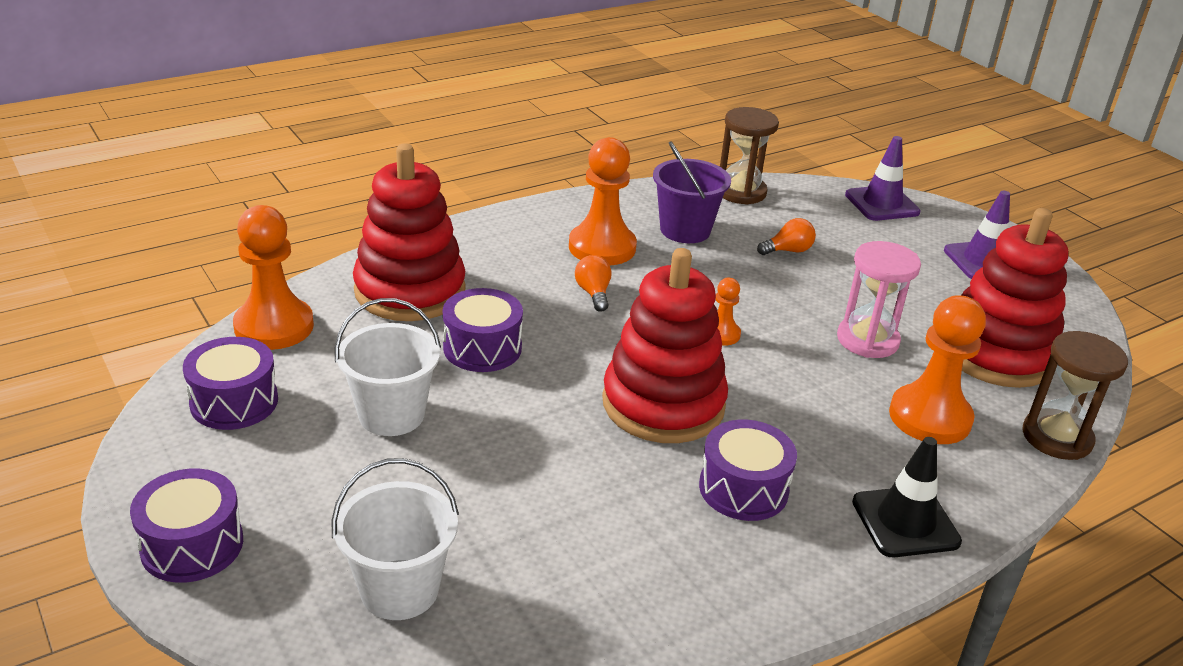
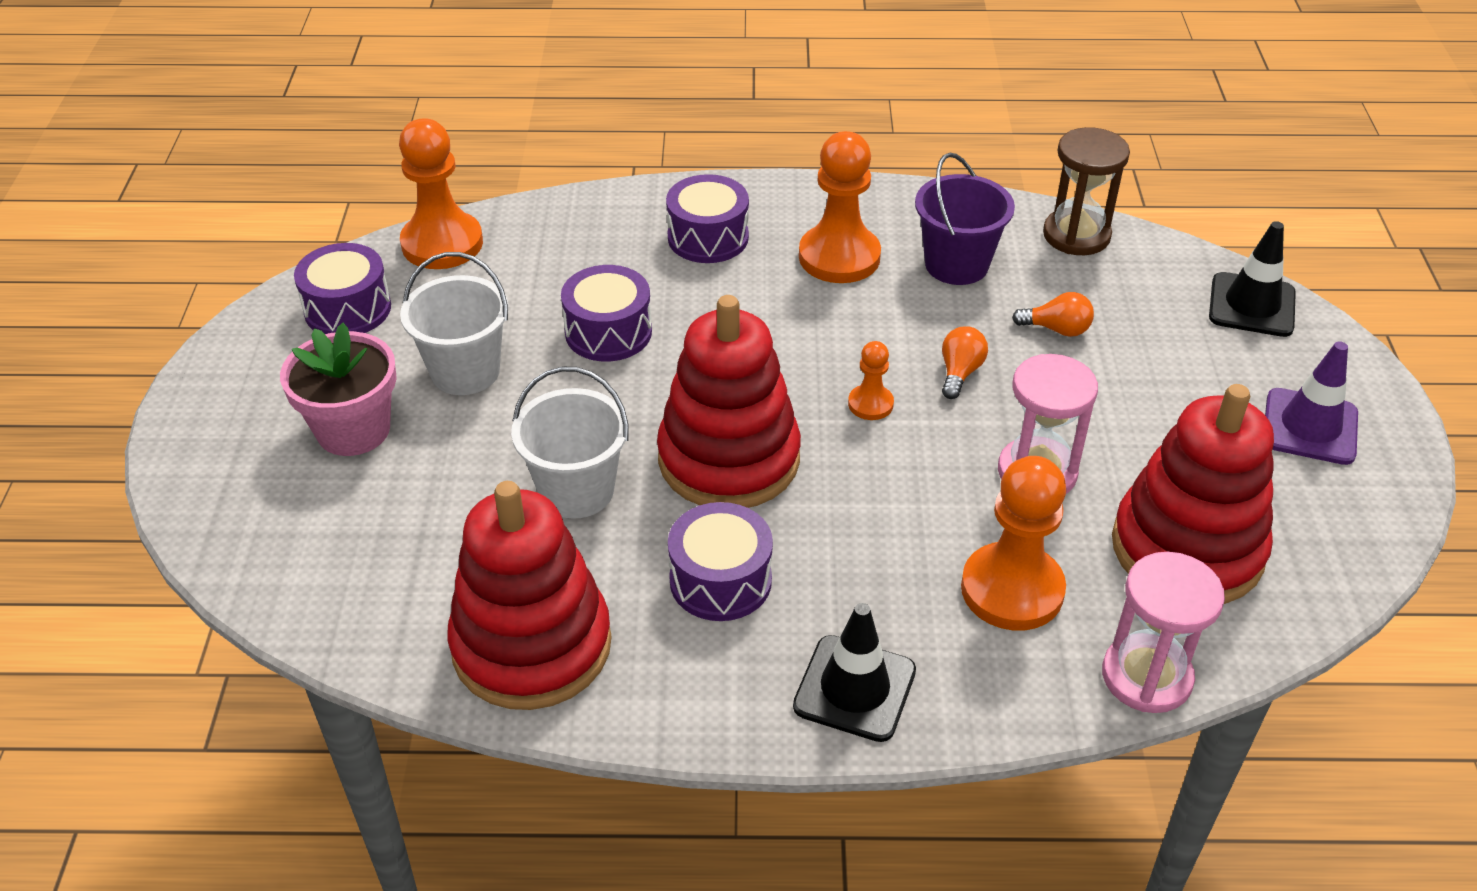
camera: 35 degrees right, 10 degrees up
(192, 545) = (211, 430): purple drum -> purple drum (708, 237)
(335, 494) = (353, 430): none -> pink flower pot
(399, 589) = (328, 540): white bucket -> white bucket (576, 491)
(410, 291) = (596, 245): red stacking toy -> red stacking toy (532, 645)
(593, 293) = (777, 309): orange light bulb -> orange light bulb (960, 372)
(882, 204) = (1251, 305): purple traffic cone -> black traffic cone
(1057, 437) = (1146, 676): brown hourglass -> pink hourglass

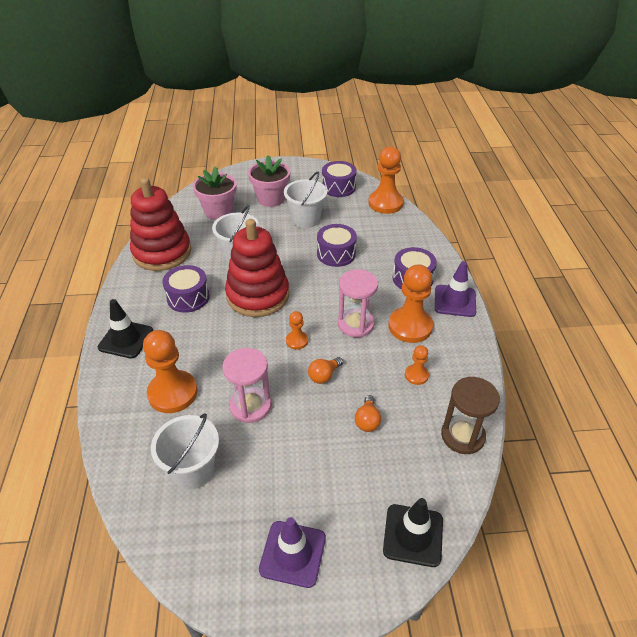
camera: 85 degrees right, 0 degrees up
(376, 534) = (218, 211): none -> pink flower pot
(777, 197) = (455, 301): none -> purple traffic cone
(956, 264) = (416, 375): purple bucket -> orange pawn
(960, 372) = (324, 375): orange light bulb -> orange light bulb turned 120 degrees clockwise
(1146, 676) = (112, 443): pink hourglass -> pink hourglass (355, 324)
(1187, 549) = (193, 470): red stacking toy -> white bucket

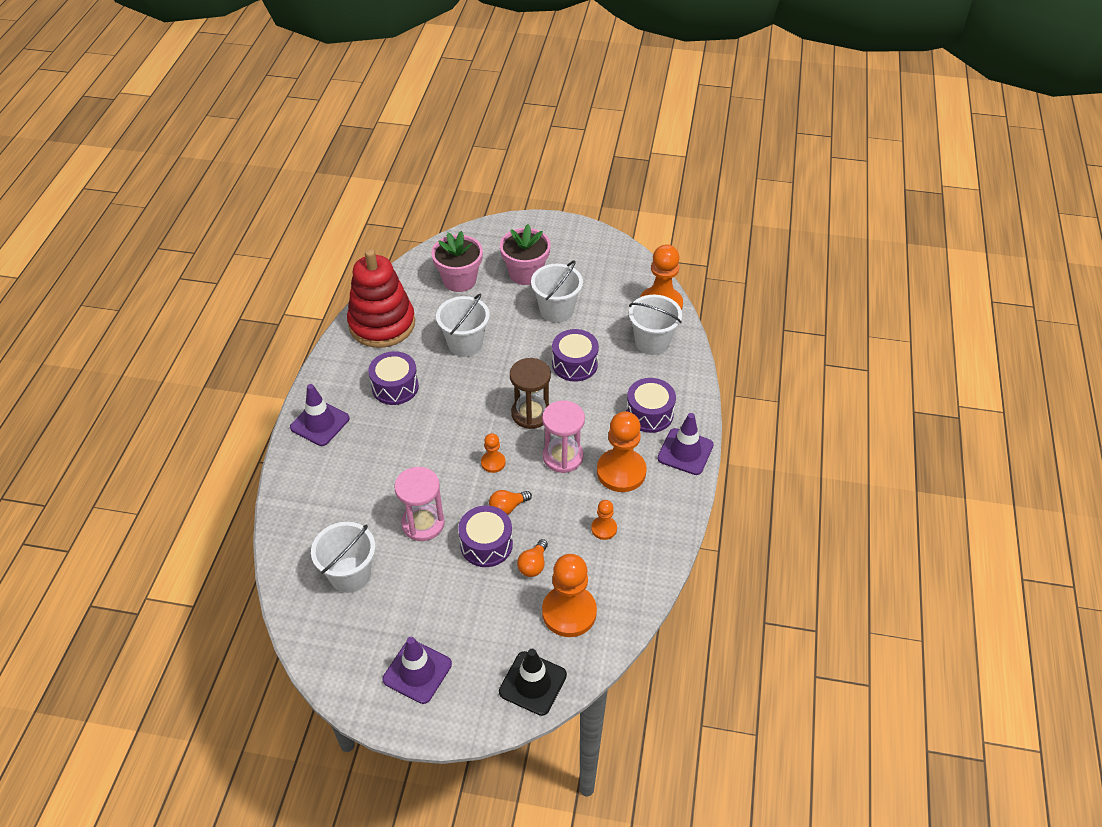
camera: 15 degrees right, 5 degrees up
(126, 339) = (320, 423): black traffic cone -> purple traffic cone
(173, 393) = (351, 492): orange pawn -> orange pawn (569, 612)
(258, 295) = (469, 400): red stacking toy -> none
(338, 187) = (612, 271): purple drum -> purple drum (486, 544)
(391, 228) = (652, 342): none -> white bucket
(462, 436) = (623, 603): brown hourglass -> brown hourglass (531, 413)

